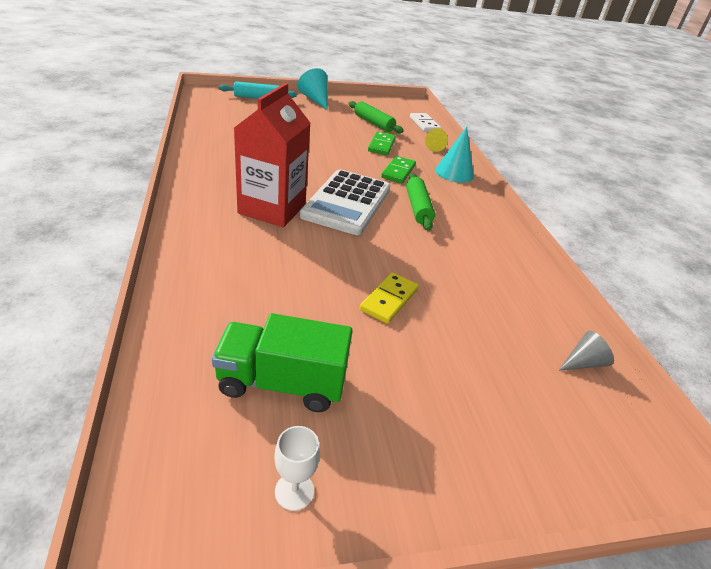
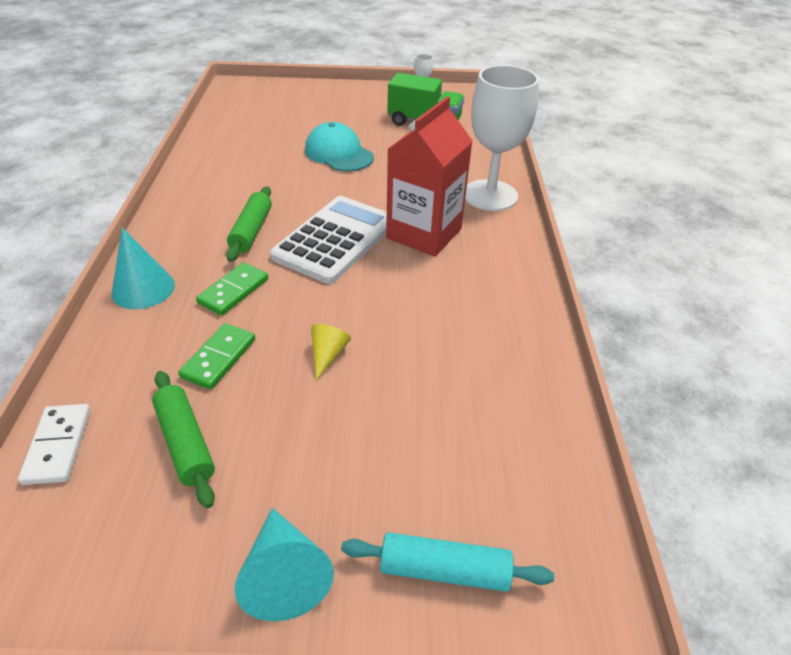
camera: 165 degrees left, 5 degrees up
(199, 249) = (490, 195): none -> white goblet
(389, 300) = (339, 153): yellow domino -> turquoise cap
(433, 147) = (116, 356): yellow cone -> yellow cone (327, 355)
(583, 362) = (228, 116): grey cone -> none

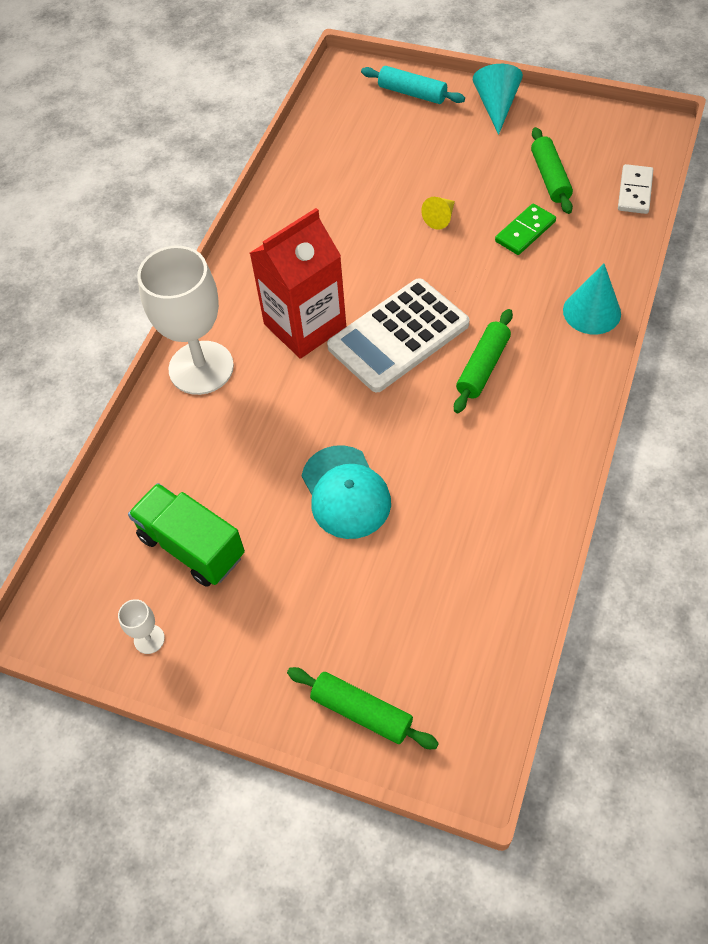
camera: 155 degrees left, 15 degrees up
(233, 291) = (508, 292): green domino -> none
(294, 91) = (361, 712): none -> green rolling pin

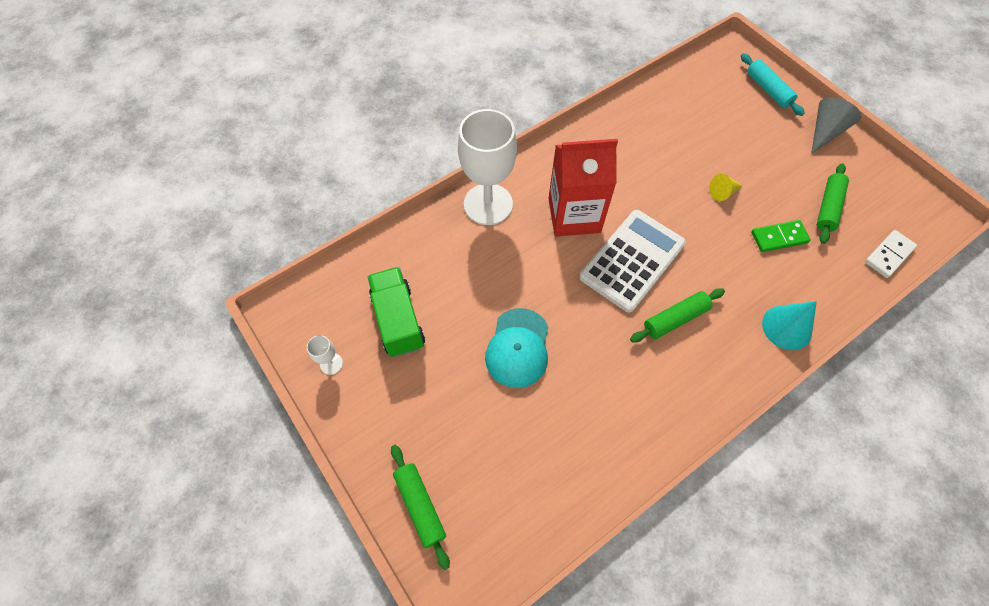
camera: 30 degrees right, 5 degrees up
(398, 336) = (632, 260): white calculator -> white calculator turned 135 degrees clockwise
(496, 106) = (825, 132): turquoise cone -> grey cone

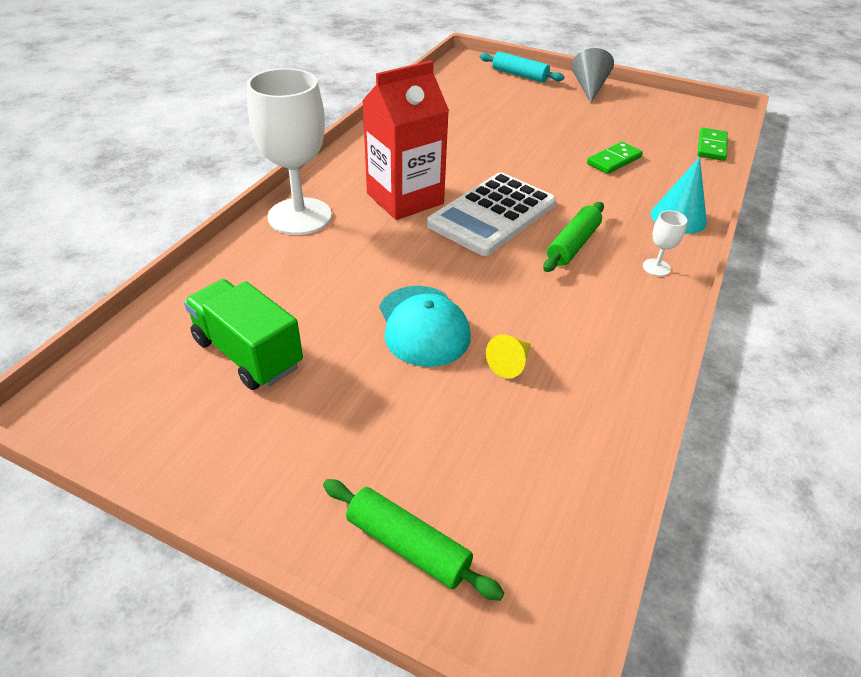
camera: 30 degrees left, 20 degrees down
(331, 364) = (171, 434): white goblet -> white goblet (656, 267)
(632, 260) = (492, 215): white calculator -> white calculator turned 150 degrees counterclockwise
(723, 192) = (538, 145): yellow cone -> yellow cone (510, 363)
(827, 207) = (635, 131): green rolling pin -> none
(888, 255) = (711, 146): white domino -> green domino

